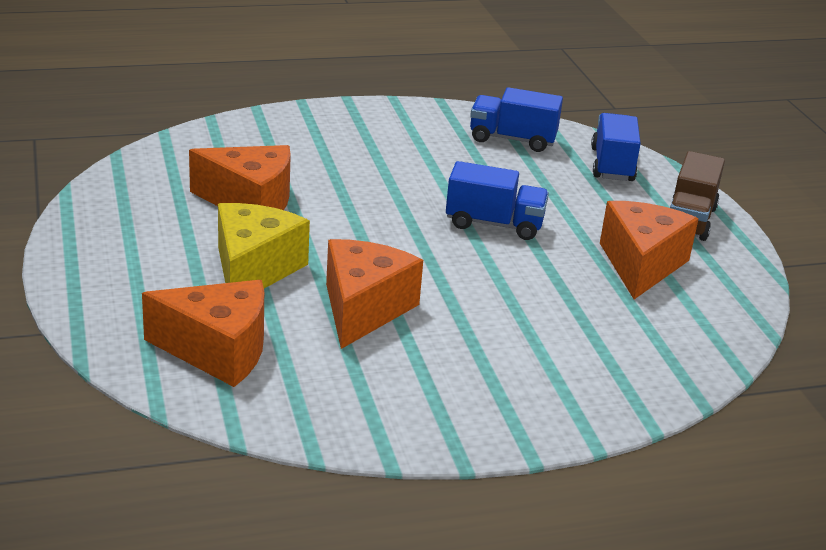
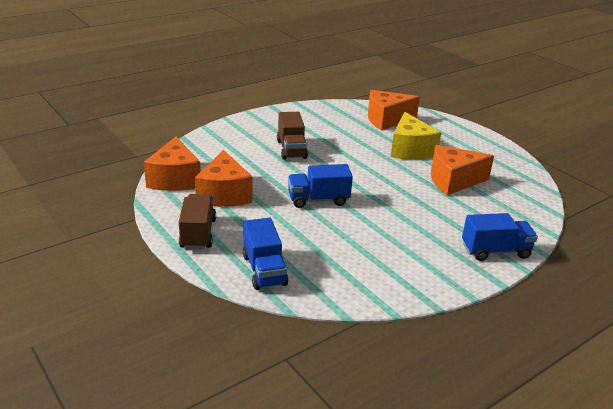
camera: 160 degrees right, 0 degrees up
(364, 309) = (347, 144): orange cheese -> orange cheese (175, 179)
(485, 322) = (291, 149): none -> brown truck
(512, 139) = (350, 275): blue truck -> blue truck (495, 251)

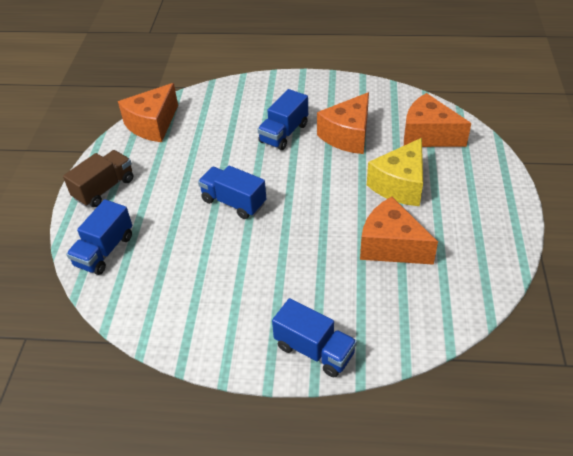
camera: 45 degrees right, 15 degrees up
(224, 194) = (168, 158): orange cheese -> orange cheese (347, 136)
(291, 149) = (284, 133): brown truck -> blue truck

